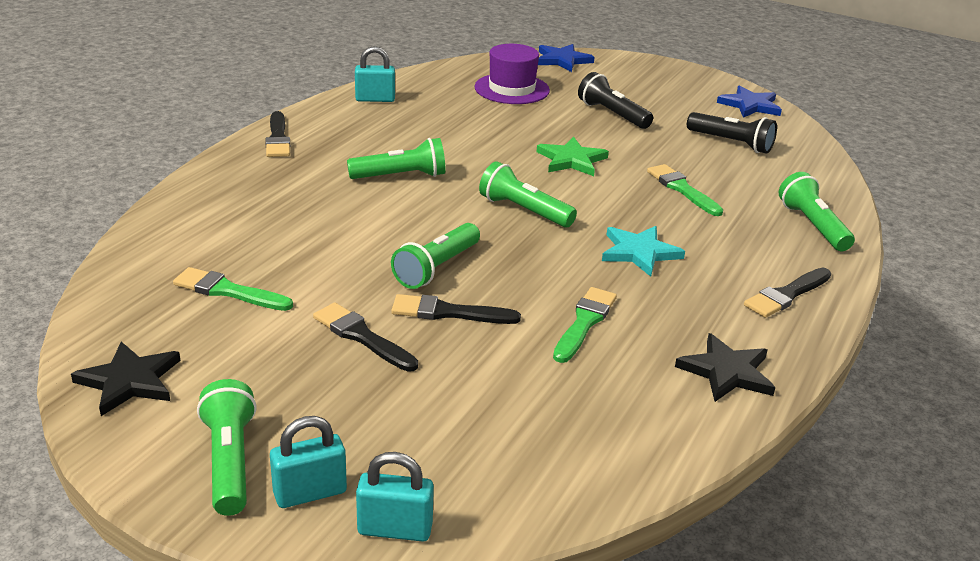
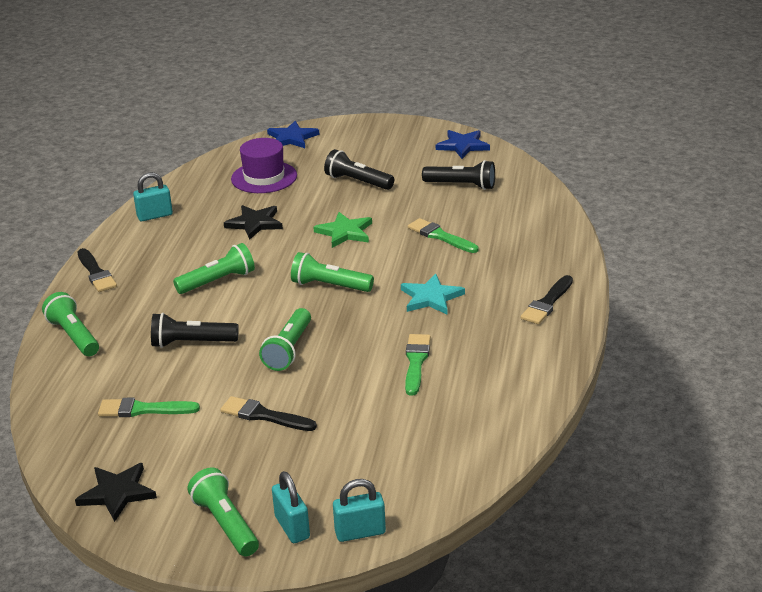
camera: 15 degrees left, 0 degrees up
(310, 493) = (292, 527): turquoise padlock -> turquoise padlock turned 75 degrees counterclockwise
(331, 233) = (192, 343): none -> black flashlight
(449, 312) = (316, 381): black brush -> none
(726, 372) = (527, 370): black star -> black star (255, 223)
(812, 226) = (547, 243): green flashlight -> green flashlight (74, 336)

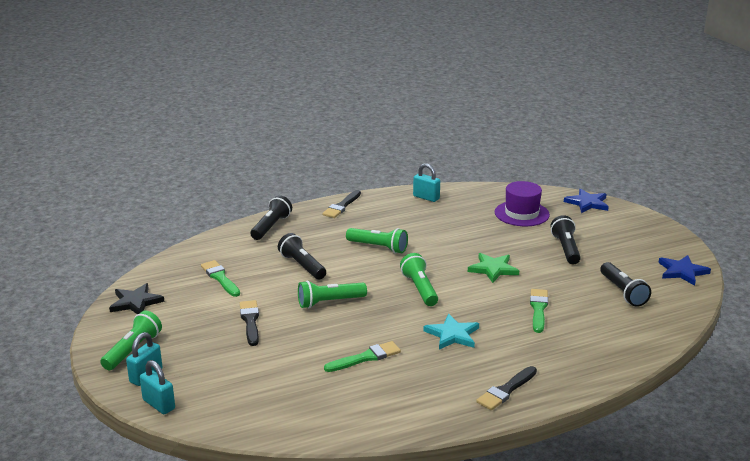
camera: 55 degrees right, 5 degrees down
(74, 336) = (271, 227): green flashlight -> black flashlight
(255, 223) = (461, 233): black star -> none
(547, 303) = (506, 390): black brush -> black brush turned 45 degrees counterclockwise

